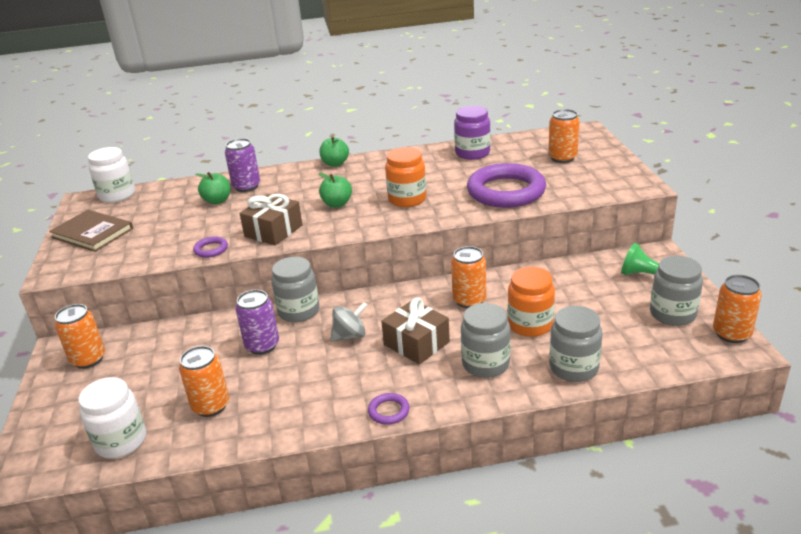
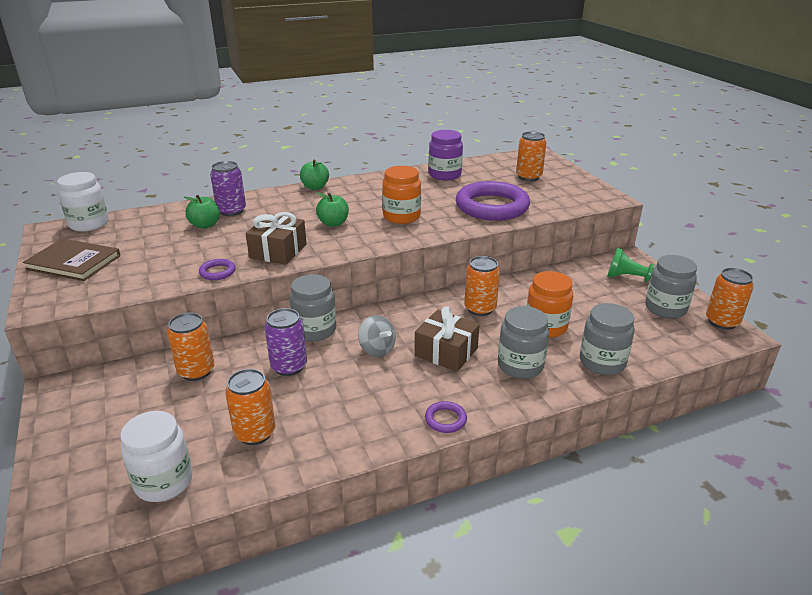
camera: 15 degrees left, 0 degrees up
(88, 359) = (95, 397): orange can -> orange can (196, 371)
(350, 335) = (377, 350): grey spinning top -> grey spinning top turned 90 degrees clockwise

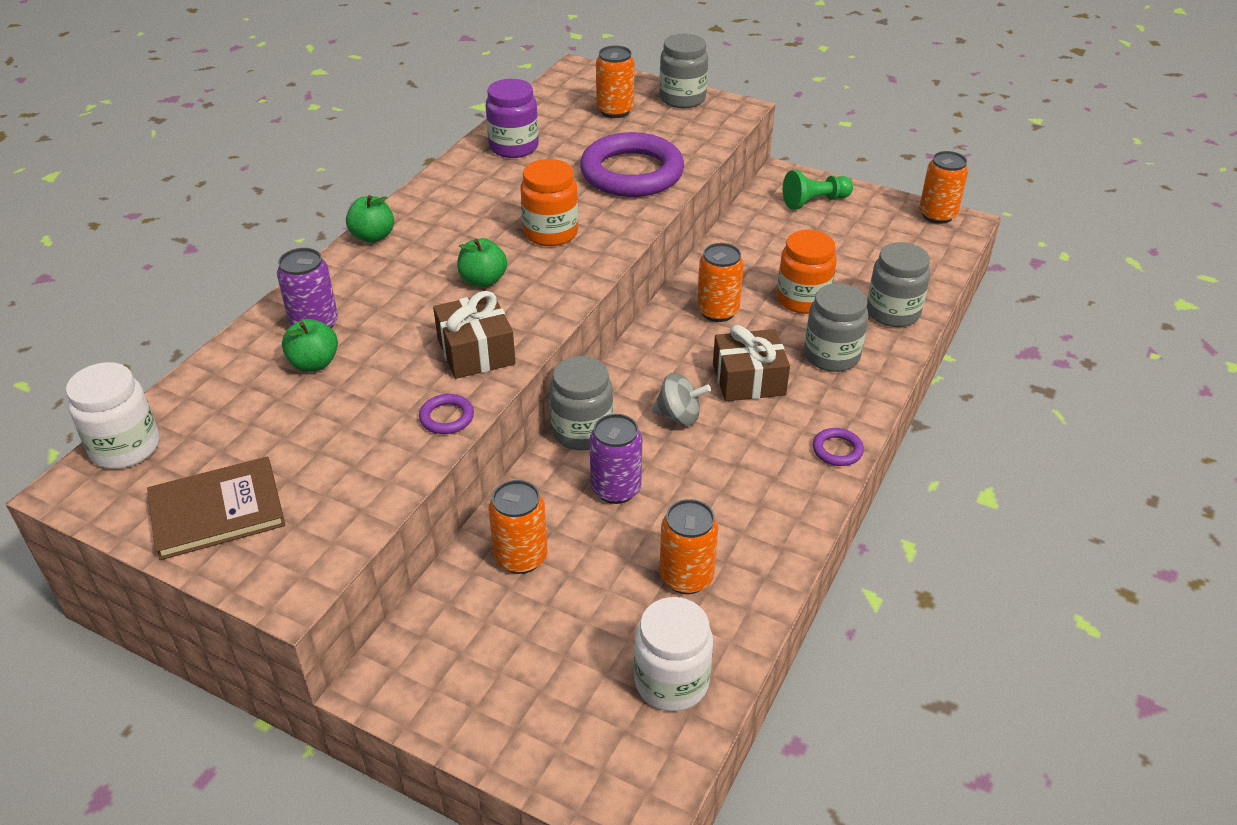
camera: 40 degrees left, 10 degrees up
(665, 308) = (879, 223): grey jar -> grey jar (682, 99)

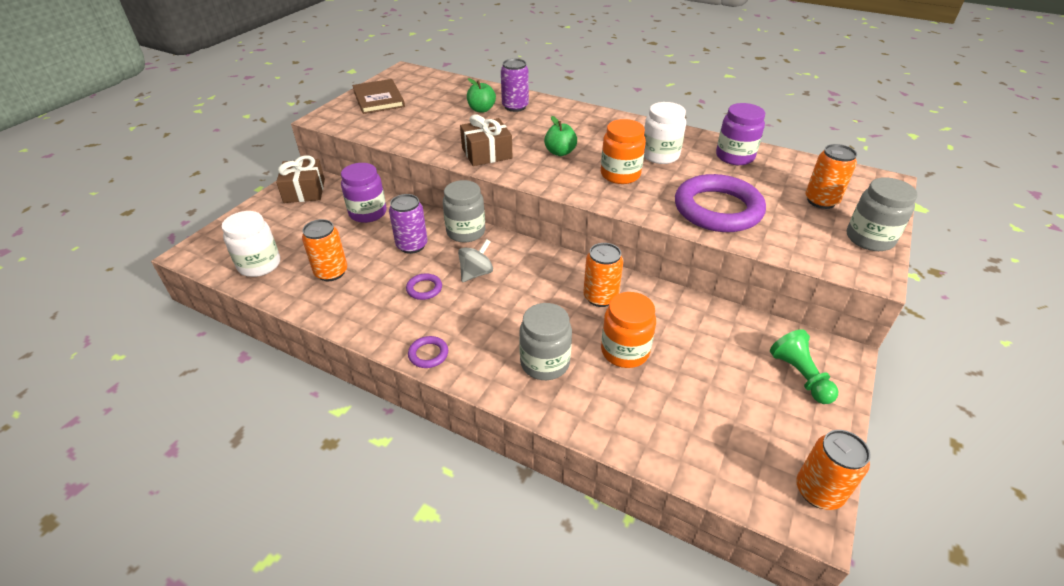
camera: 90 degrees right, 0 degrees up
(125, 447) = (427, 76): white jar -> white jar (660, 155)
(373, 236) = (604, 115): green apple -> none
(447, 417) = (429, 147): purple ring -> purple ring (424, 289)
(521, 557) = (368, 213): orange can -> purple jar
(679, 416) = (476, 273): grey spinning top -> grey spinning top turned 150 degrees counterclockwise
(748, 380) = (514, 310): brown gift -> brown gift (304, 191)
(893, 312) = (613, 417): grey jar -> none

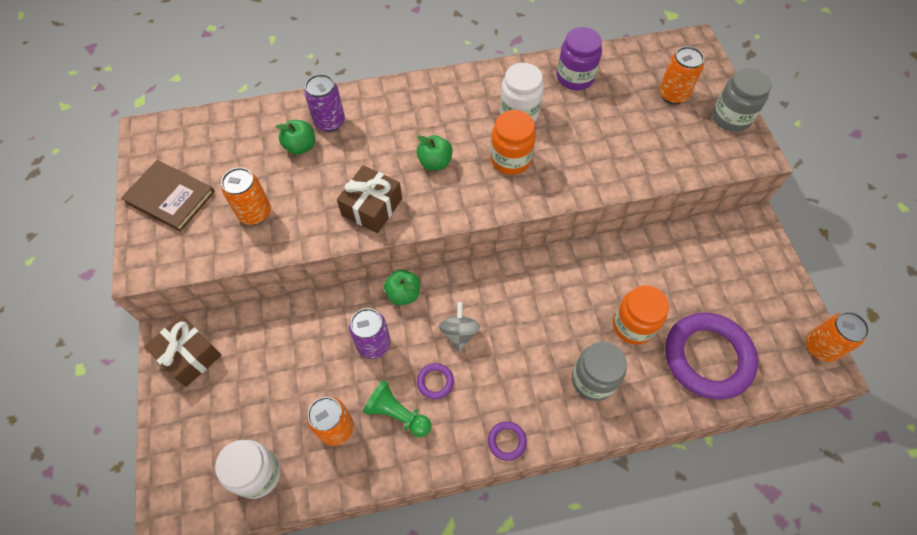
camera: 40 degrees left, 20 degrees up
(368, 213) = (289, 336): purple jar -> none
(466, 232) = (403, 294): grey jar -> green apple
(600, 297) = (572, 286): orange can -> orange can (255, 213)
(717, 209) = (615, 153): purple ring -> purple ring (707, 357)
(800, 376) = (747, 261): green pawn -> green pawn (397, 414)

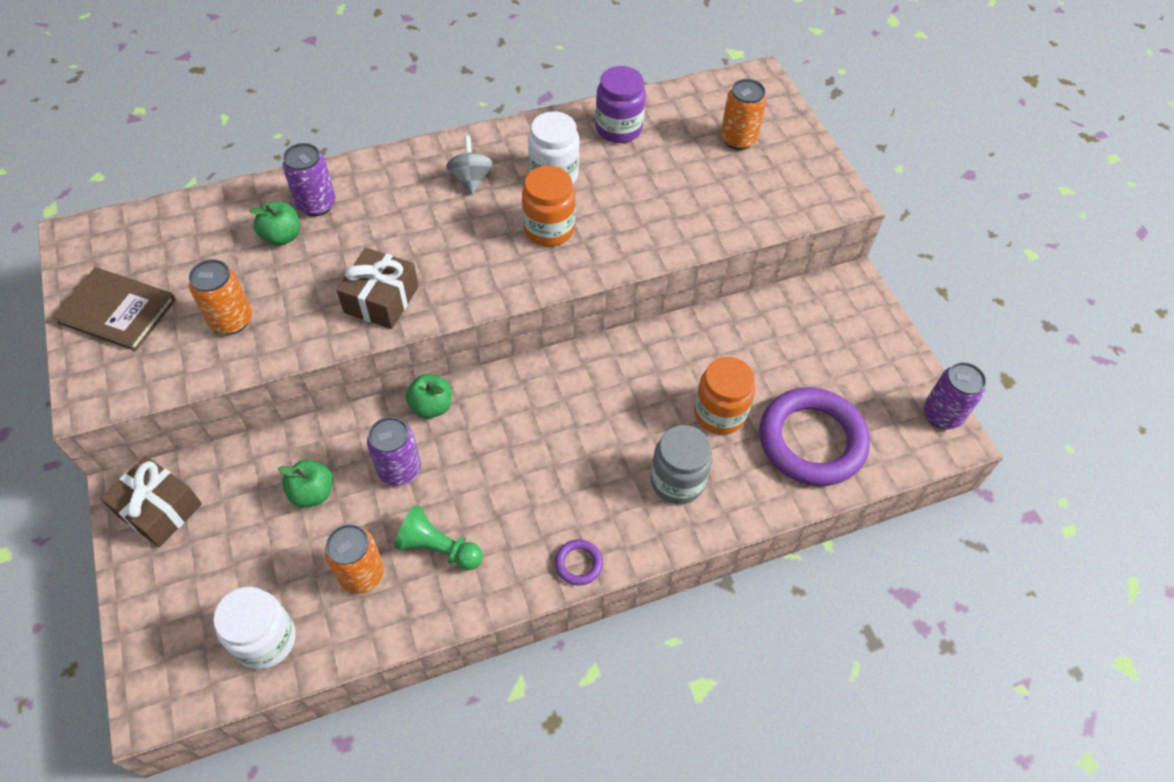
camera: 10 degrees left, 5 degrees down
(435, 162) = (455, 241): green apple -> green apple (312, 493)
(435, 382) = (482, 505): purple ring -> none
(459, 333) = (507, 445): grey spinning top -> grey spinning top (471, 179)
(731, 118) = (808, 160): grey jar -> none
(820, 347) = (942, 415): orange can -> purple can

